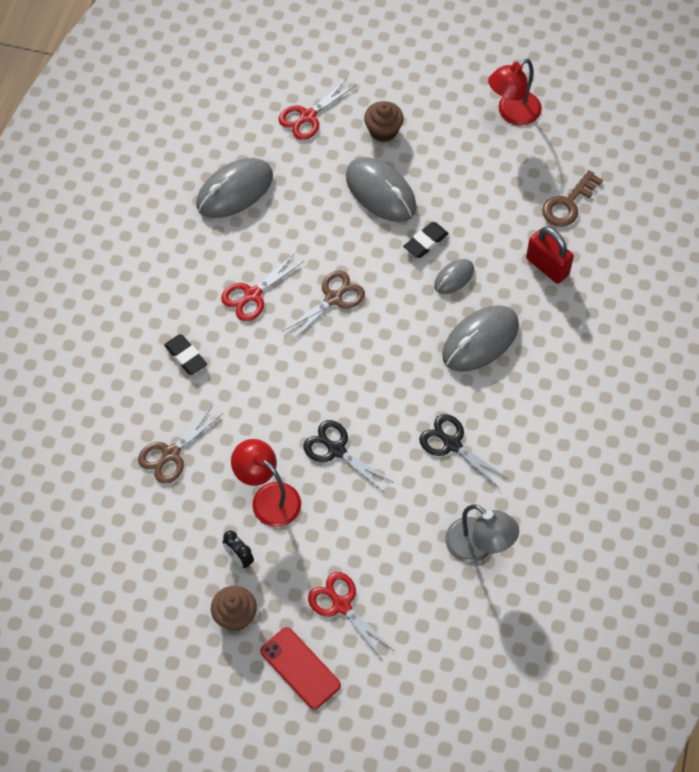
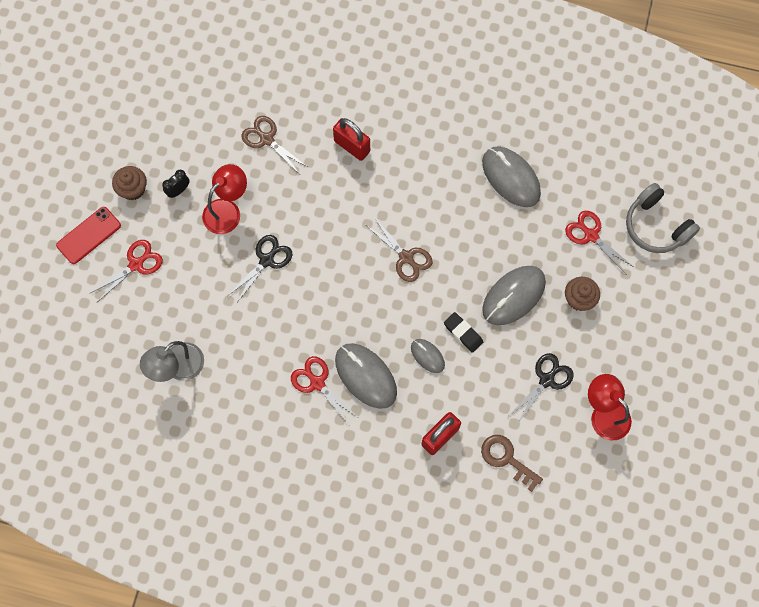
camera: 90 degrees right, 10 degrees up
(185, 356) = (352, 146): black eraser -> red padlock
(252, 295) = (409, 194): red scissors -> red scissors (317, 383)
(298, 57) = (656, 226): none -> grey headphones
(452, 444) = (269, 350): black scissors -> black scissors (546, 380)

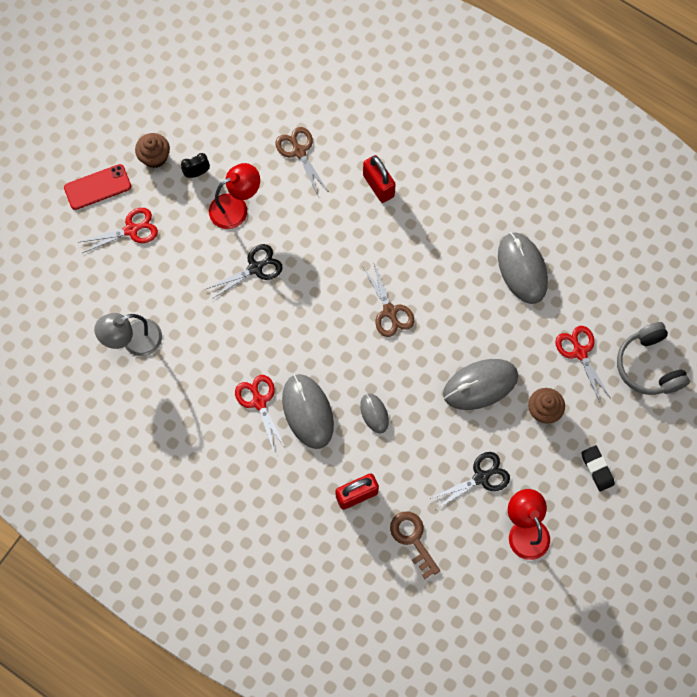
camera: 20 degrees right, 0 degrees up
(463, 333) = (417, 403): black eraser -> black eraser (597, 469)

